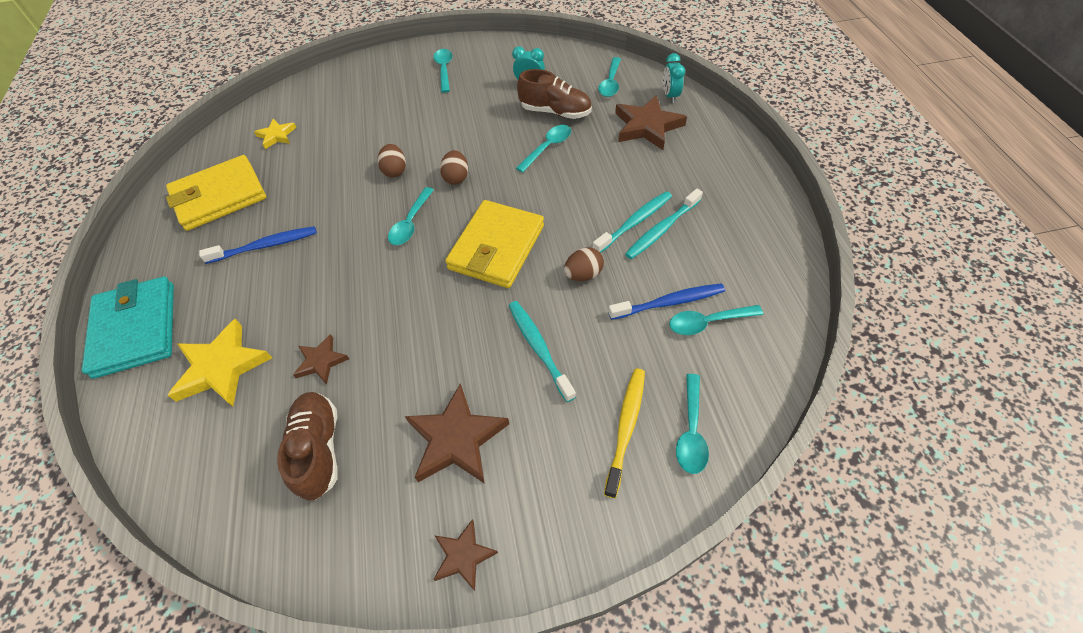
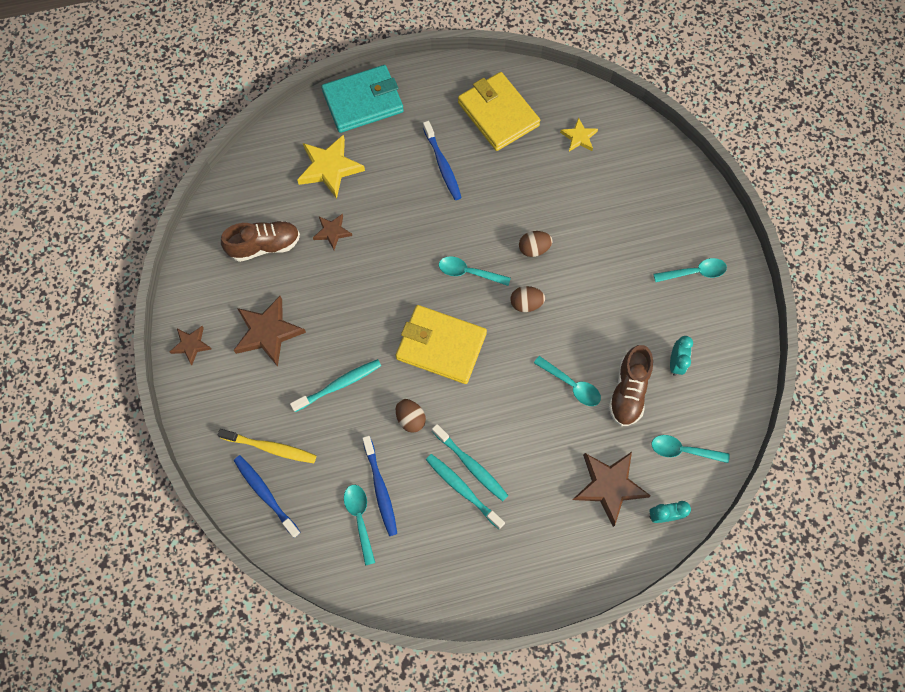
camera: 85 degrees right, 15 degrees up
(691, 431) = (265, 494): turquoise spoon -> blue toothbrush

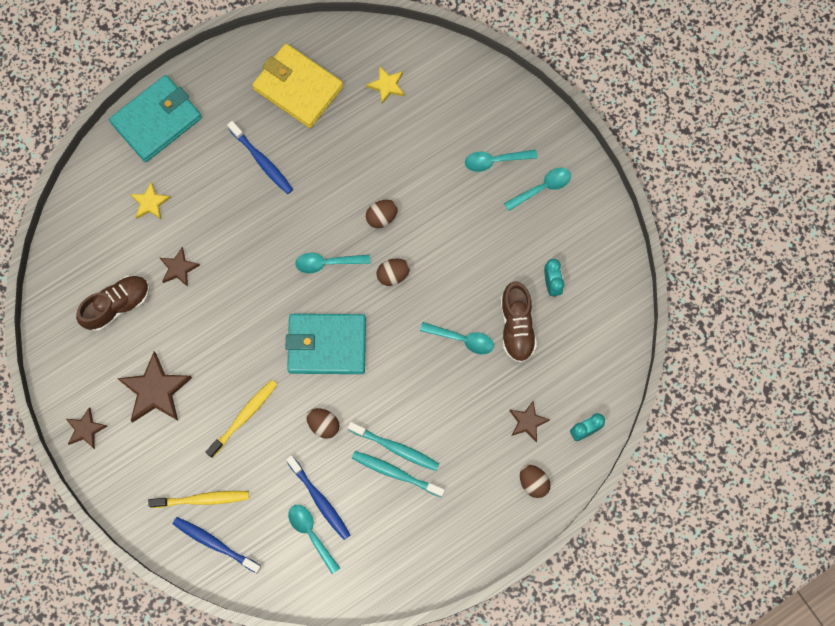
camera: 20 degrees left, 5 degrees up
(329, 168) = (150, 203): yellow star -> yellow star, size x0.56
(339, 385) = (244, 417): turquoise toothbrush -> yellow toothbrush
(441, 346) = (327, 345): yellow wallet -> turquoise wallet
(595, 548) = (533, 482): none -> brown egg
(609, 486) = (527, 422): brown star -> brown star, size x0.56
(683, 450) = (584, 364): turquoise spoon -> turquoise spoon (495, 161)

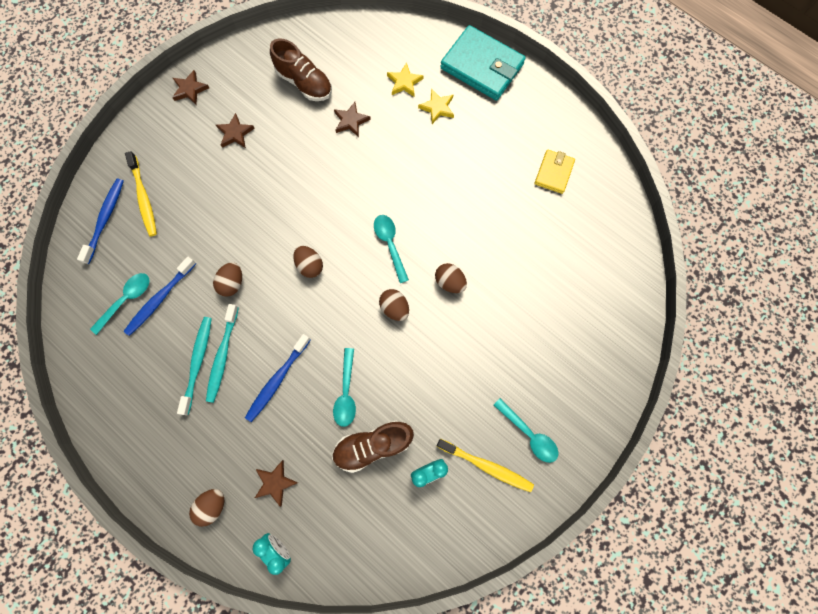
camera: 75 degrees right, 0 degrees up
(155, 390) = (235, 133): brown star -> brown star, size x0.56
(244, 417) = (226, 212): yellow toothbrush -> yellow toothbrush (486, 466)
(262, 161) = (472, 161): blue toothbrush -> blue toothbrush (277, 380)
(298, 88) = (553, 173): yellow wallet -> yellow wallet, size x0.54
(327, 345) = (310, 265): turquoise wallet -> brown egg
(387, 85) = (585, 251): yellow star -> yellow star (437, 108)
(495, 161) = (542, 377): turquoise spoon -> none

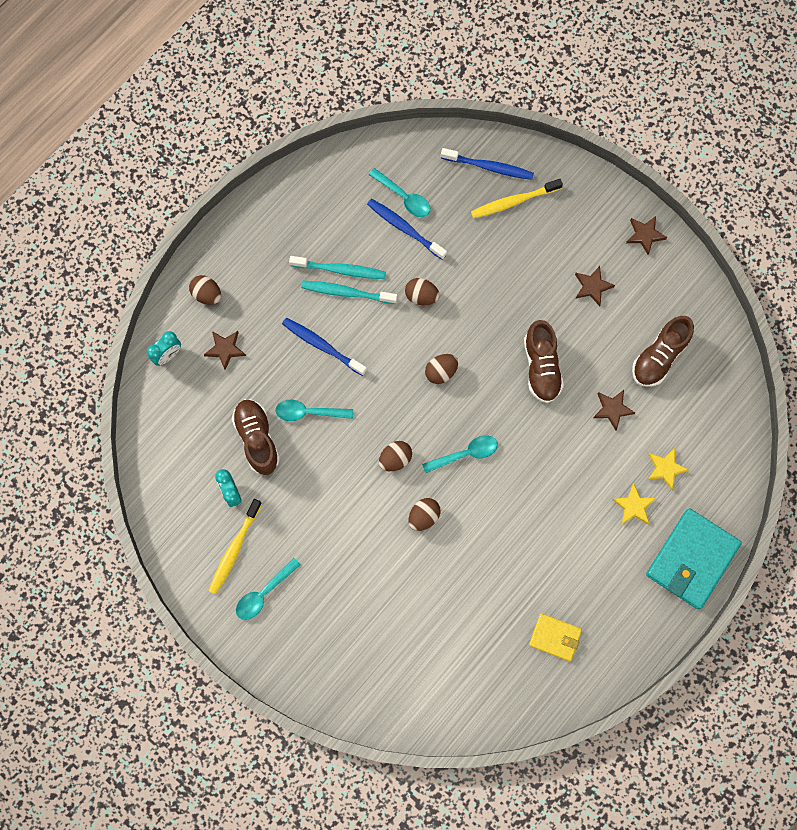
camera: 90 degrees right, 0 degrees up
(309, 177) = (541, 367): none -> brown shoe

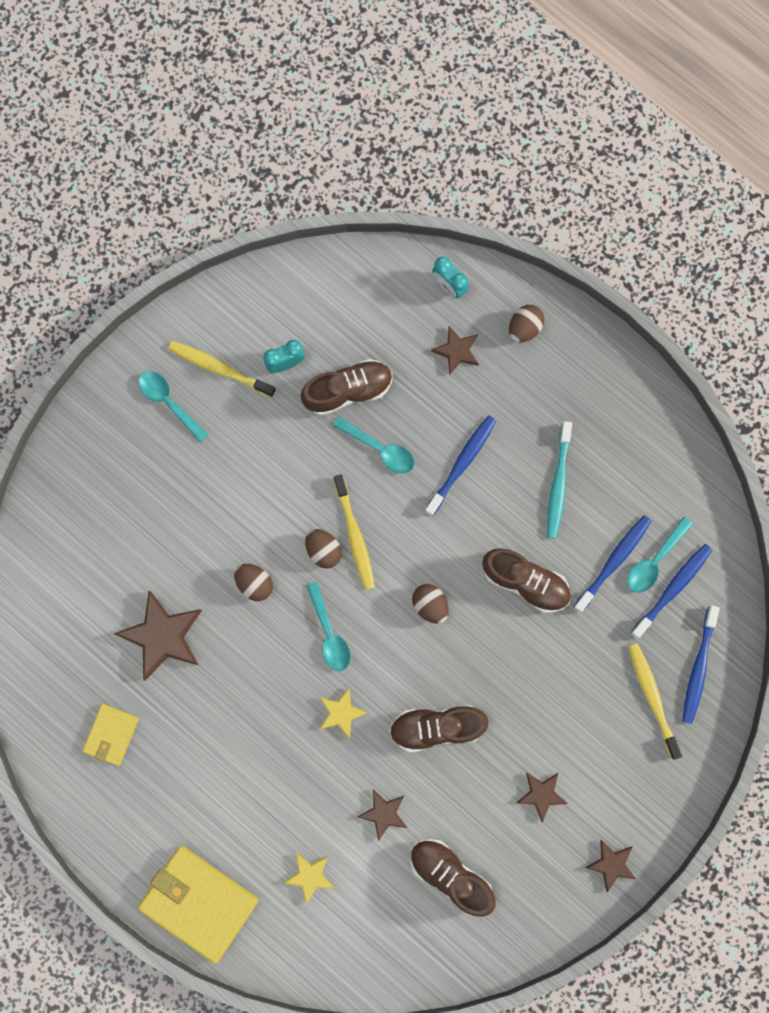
camera: 90 degrees right, 5 degrees up
(308, 412) = (380, 449): turquoise spoon -> turquoise spoon turned 120 degrees clockwise
(346, 292) = (529, 492): turquoise toothbrush -> none
(383, 433) = (355, 535): none -> yellow toothbrush
(421, 296) = (526, 582): brown egg -> brown shoe
(426, 184) = (672, 589): none -> blue toothbrush
(469, 594) = (162, 636): none -> brown star
(633, 506) = (264, 834): yellow star -> yellow star (341, 713)
(692, 559) = (199, 903): turquoise wallet -> yellow wallet

